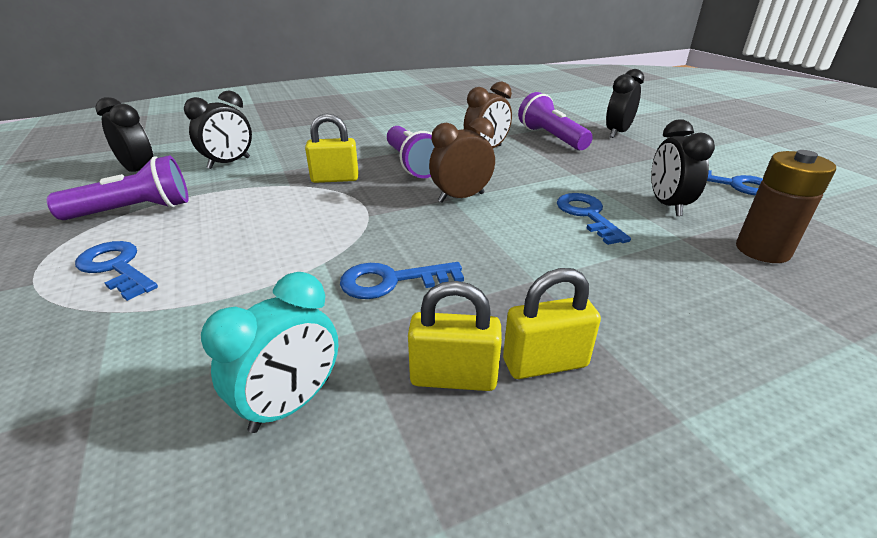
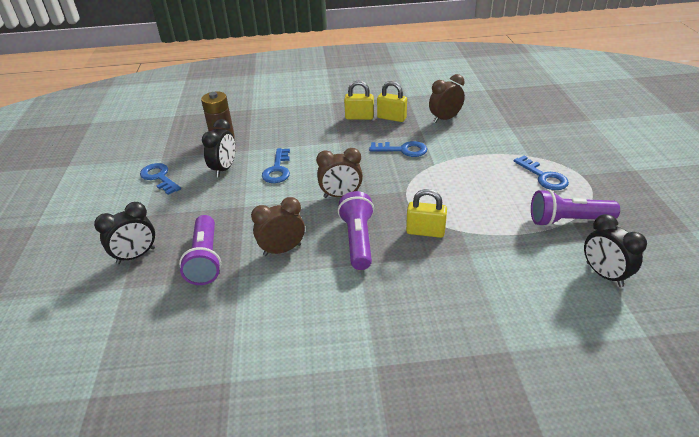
camera: 160 degrees left, 5 degrees up
(229, 163) = (524, 274): black clock -> none
(291, 404) = (445, 119): turquoise clock -> brown clock

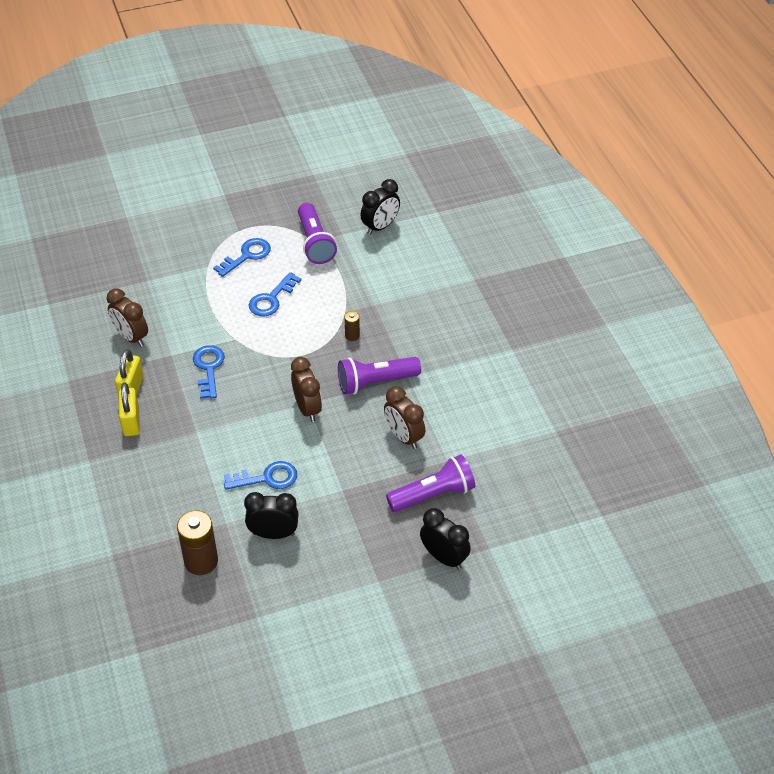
camera: 105 degrees left, 10 degrees up
(159, 177) = (303, 599): blue key -> blue key (271, 299)
(425, 232) = (352, 335): yellow padlock -> brown battery

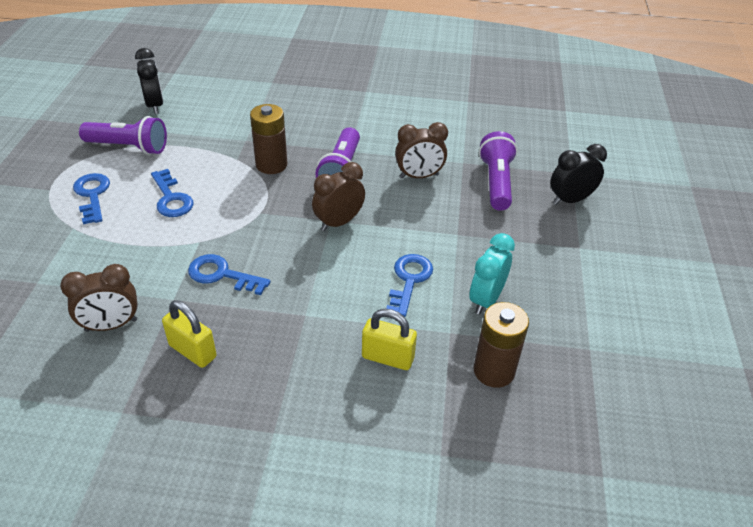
camera: 65 degrees left, 5 degrees down
(131, 422) = (245, 368): yellow padlock -> yellow padlock (387, 357)
(273, 533) = (486, 299): black clock -> turquoise clock
(307, 408) = (339, 222): brown clock -> brown clock turned 45 degrees counterclockwise
(352, 335) = (271, 165): brown battery -> brown battery, size x2.01

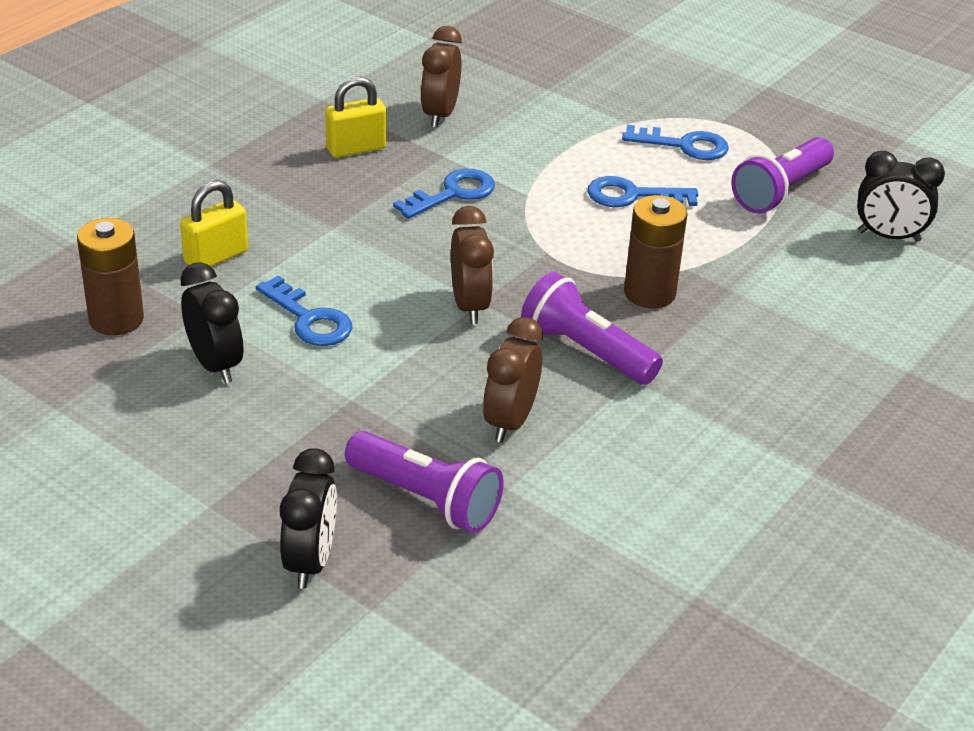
camera: 120 degrees right, 5 degrees down
(486, 299) = (215, 365): turquoise clock -> black clock

